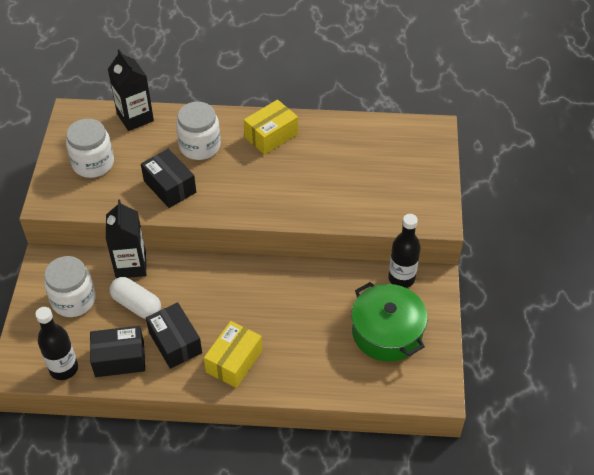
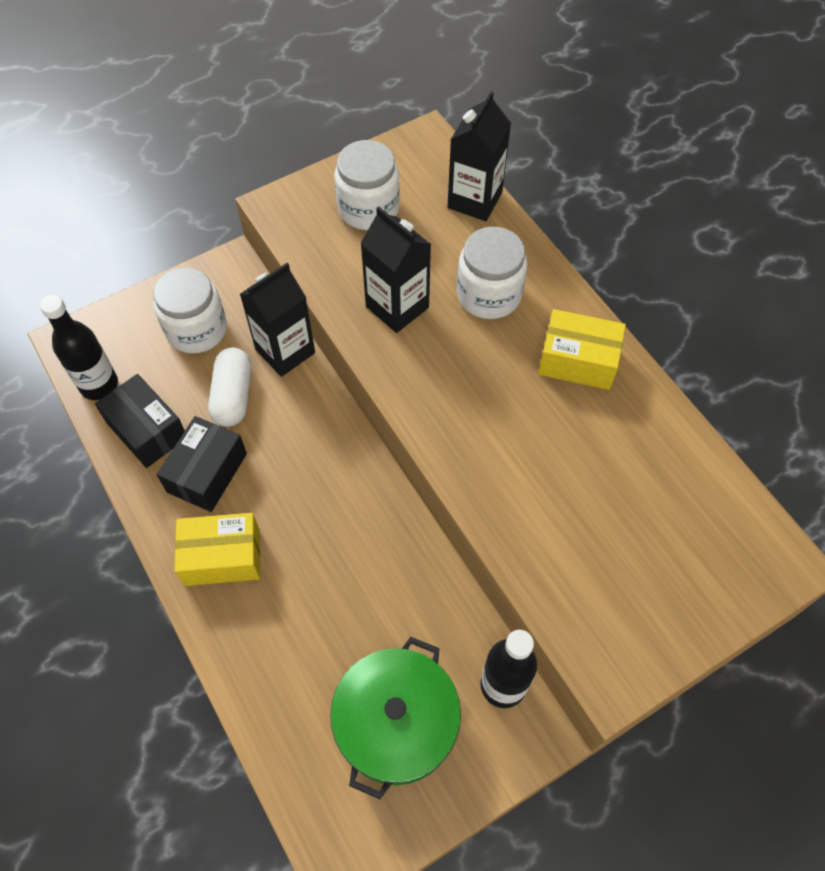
camera: 55 degrees right, 10 degrees up
(170, 186) = (397, 307): black box -> black carton

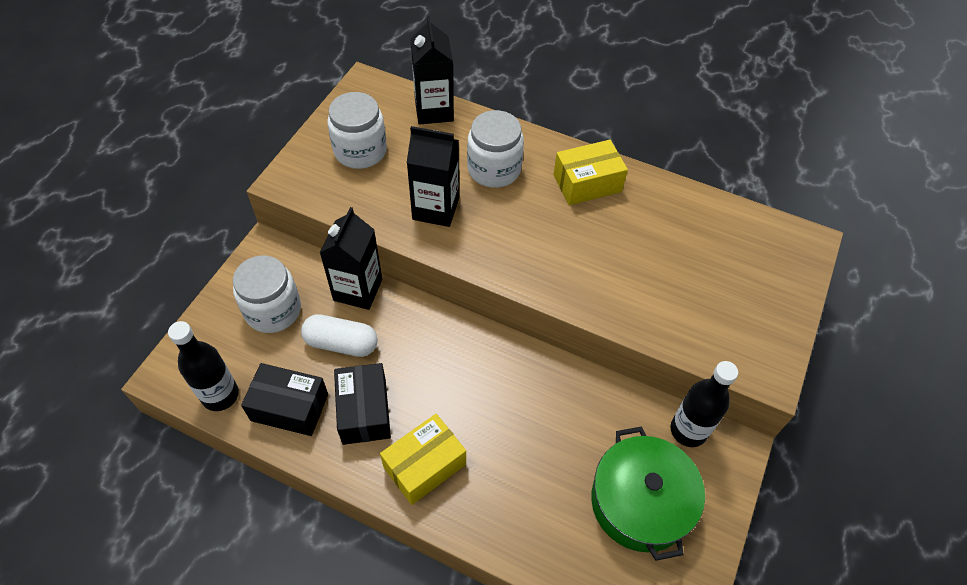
camera: 35 degrees left, 5 degrees down
(233, 396) = (341, 343): white capsule -> white capsule turned 45 degrees counterclockwise

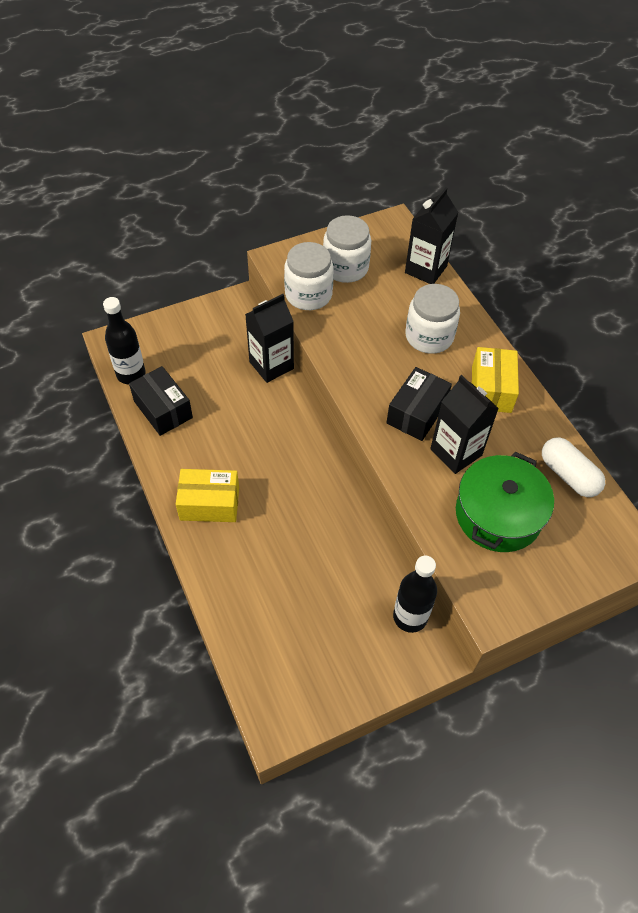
camera: 40 degrees right, 0 degrees up
(273, 310) = (207, 343): white jar -> white jar (308, 294)
(341, 343) = (229, 392): white capsule -> white capsule (568, 475)
(364, 411) = (204, 444): black box -> black box (416, 413)
(435, 209) = (359, 338): black carton -> black carton (456, 452)
(587, 183) = (491, 389): yellow box -> yellow box turned 75 degrees clockwise
(640, 502) = (327, 633): green pot -> green pot (498, 514)

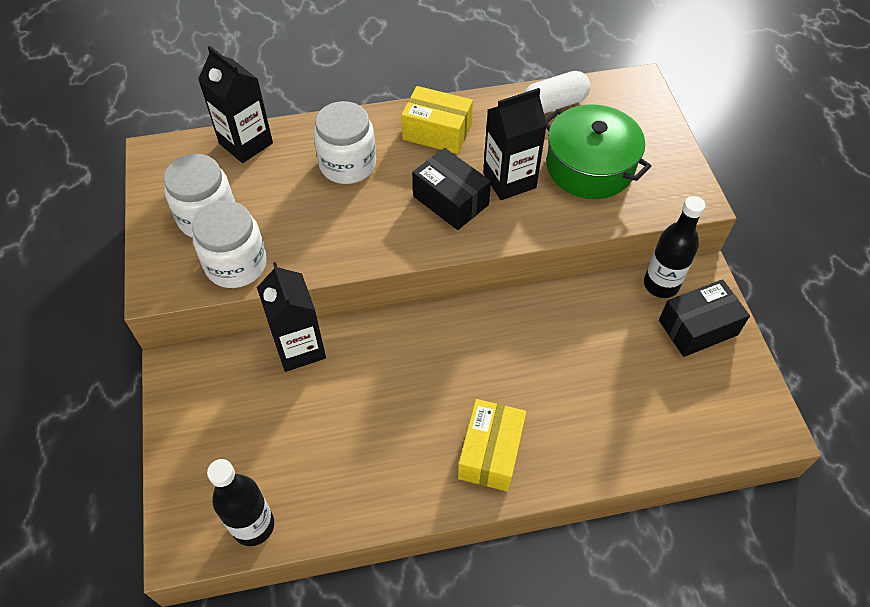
camera: 75 degrees left, 0 degrees up
(163, 409) = (329, 489): black box -> black box (697, 327)

